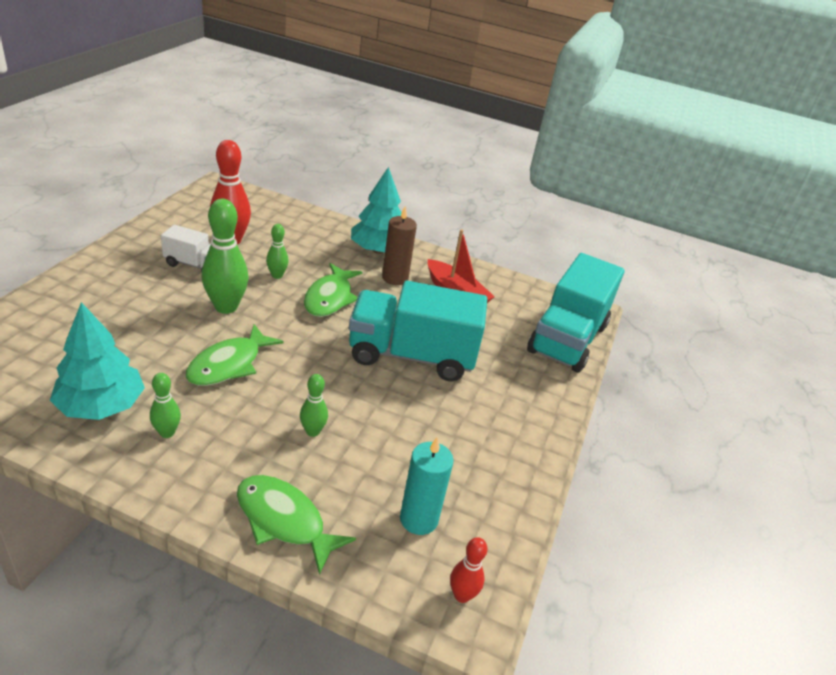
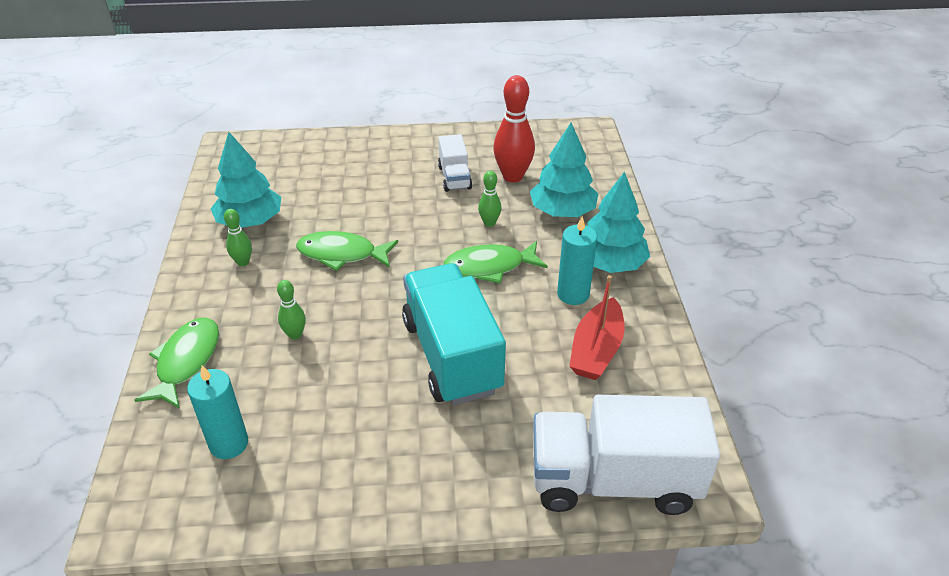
camera: 70 degrees right, 5 degrees up
(226, 307) = (414, 218): green bowling pin -> none
(301, 241) = (562, 211): none -> turquoise tree
(395, 278) = (573, 294): brown candle -> turquoise candle
(462, 595) = (154, 505): red bowling pin -> none
(567, 339) = (613, 481): turquoise truck -> white truck

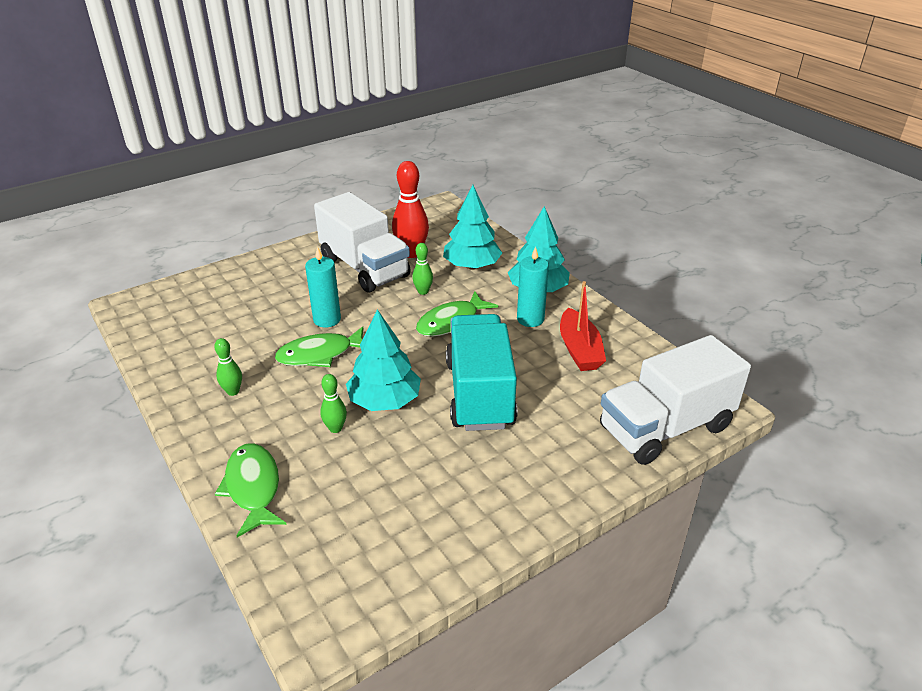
camera: 30 degrees left, 5 degrees down
(229, 444) = (354, 532): turquoise candle -> turquoise candle (327, 319)
(250, 221) = (209, 357): turquoise tree -> turquoise tree (385, 401)
(452, 355) = (479, 393): turquoise truck -> turquoise truck turned 45 degrees clockwise
(454, 177) = (364, 268): white truck -> white truck, size x1.97

